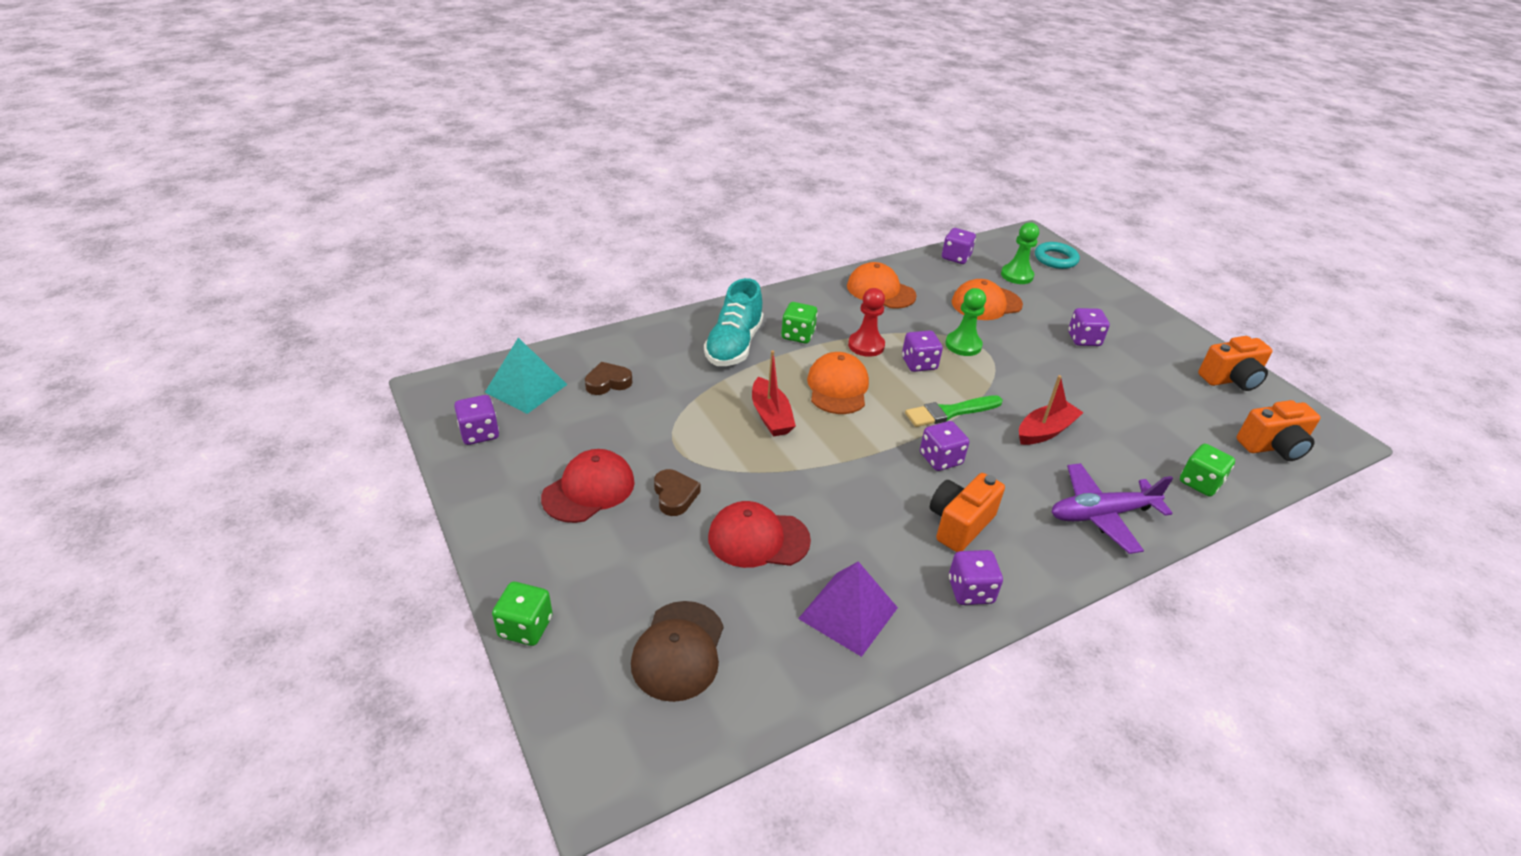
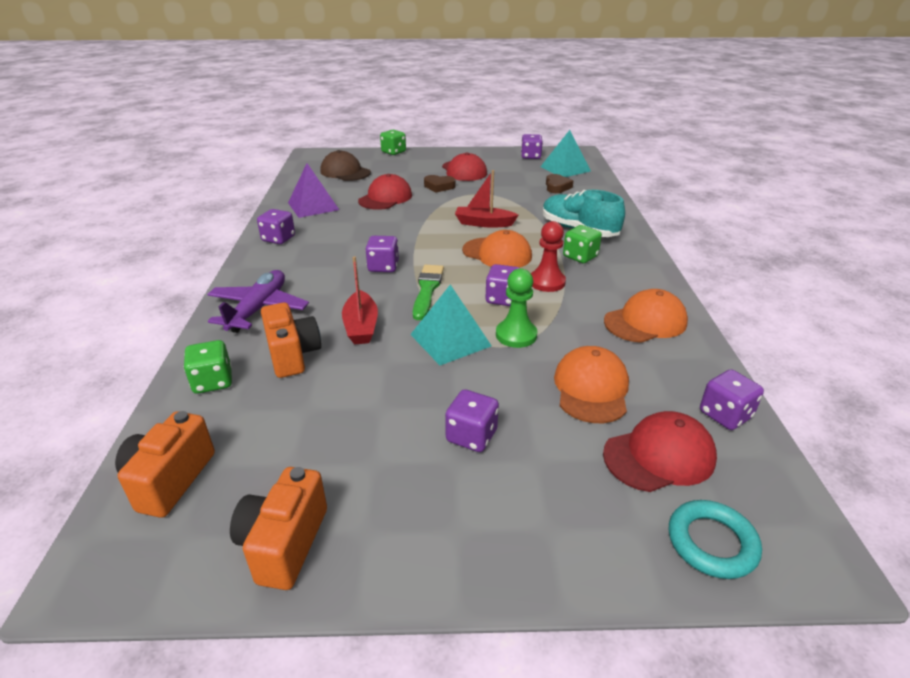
camera: 120 degrees right, 5 degrees down
(959, 524) = (323, 252): orange camera -> orange camera (292, 355)
(1005, 375) = (450, 340): none -> turquoise pyramid
(1017, 275) = (659, 456): green pawn -> red cap

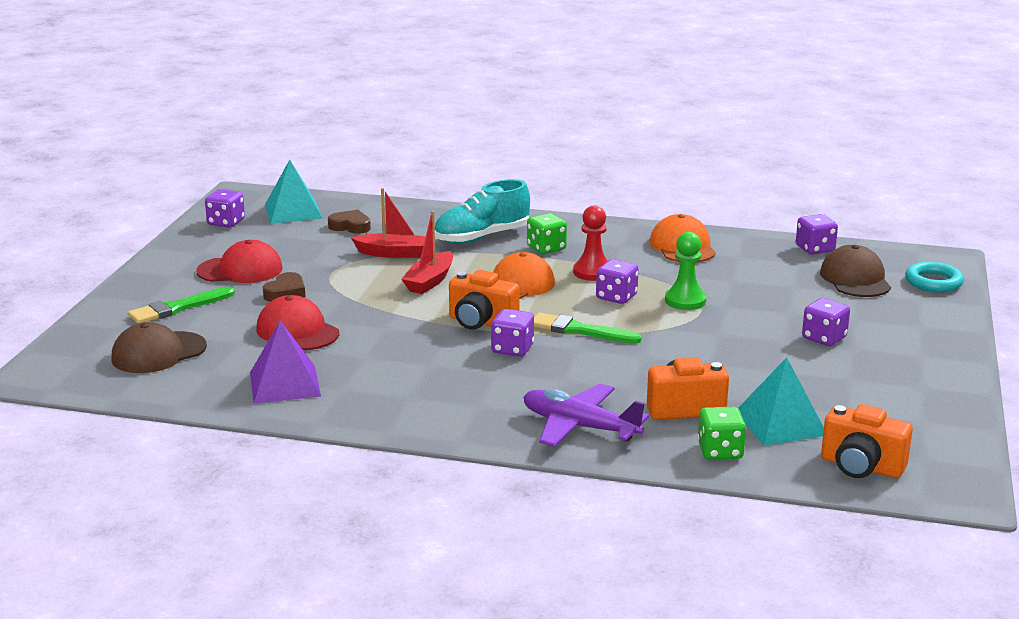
camera: 75 degrees left, 10 degrees down
(278, 239) = (386, 412): purple dice -> none
(284, 543) = (932, 417): orange camera -> orange camera (481, 322)
(361, 326) = (642, 370): red boat -> red boat (393, 253)
(393, 152) = (101, 309): green dice -> none
(403, 166) = (178, 308): none -> green brush
(450, 340) = (683, 330): turquoise pyramid -> turquoise pyramid (780, 423)
(591, 388) = (773, 285): orange cap -> none
(659, 456) = (855, 279): red cap -> brown cap

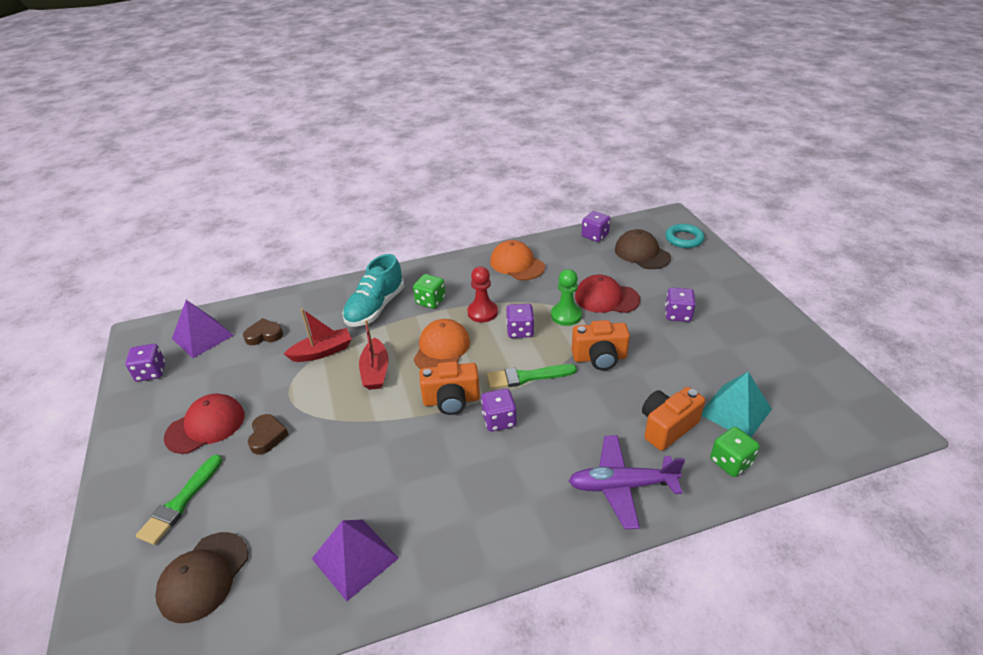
camera: 30 degrees left, 15 degrees up
(293, 211) = (202, 337): turquoise pyramid -> purple pyramid
(297, 331) = (314, 481): red cap -> red cap (606, 298)
(861, 466) = (820, 431): orange camera -> orange camera (599, 358)

